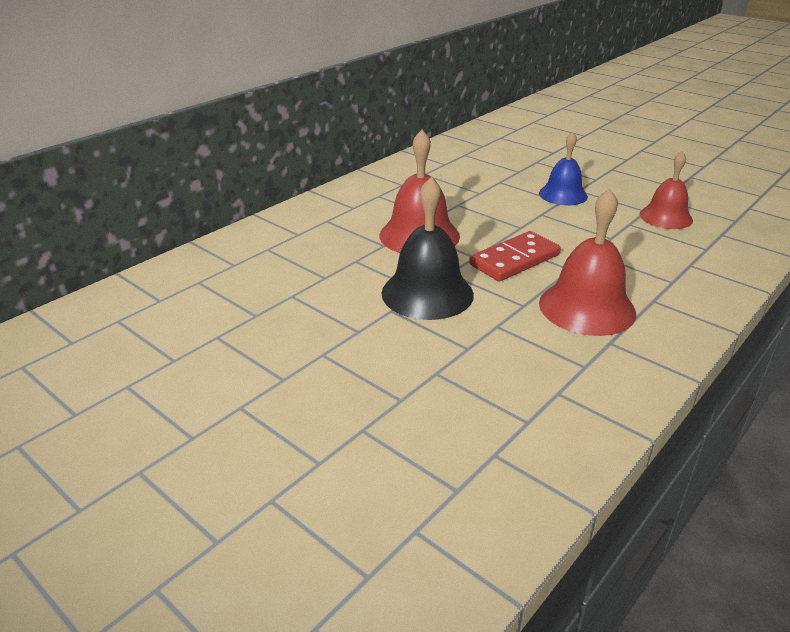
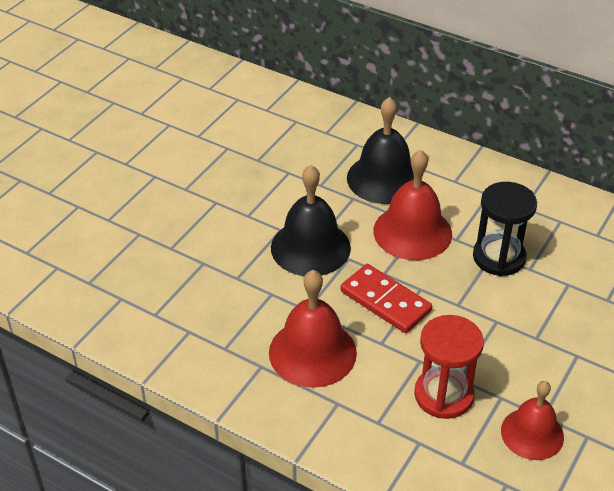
camera: 80 degrees right, 10 degrees up
(333, 240) = (384, 178): none -> black bell
(463, 202) = (499, 257): none -> black hourglass
(563, 194) = (555, 340): blue bell -> none
(632, 247) = (443, 395): none -> red hourglass

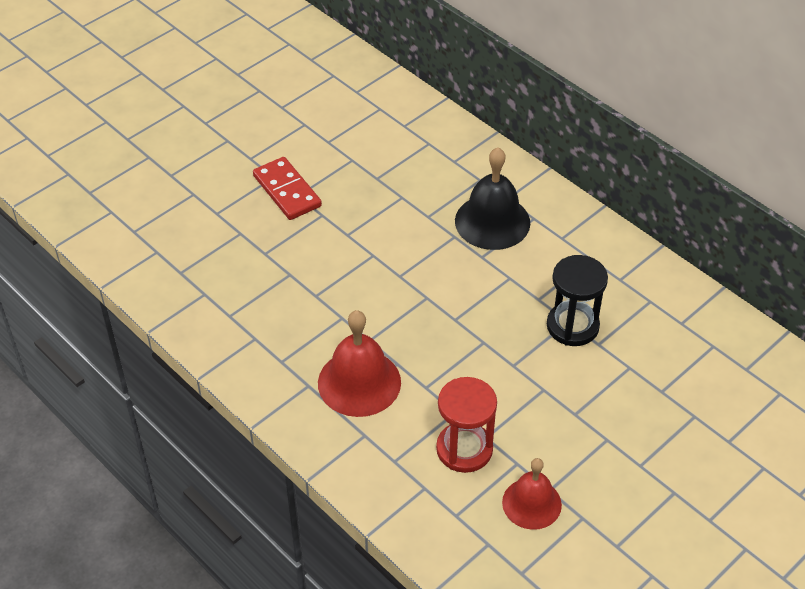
camera: 15 degrees right, 5 degrees up
(310, 247) = (395, 279): black bell -> none
(385, 301) = (445, 347): red domino -> red domino (287, 191)
(412, 232) = (498, 283): red bell -> none

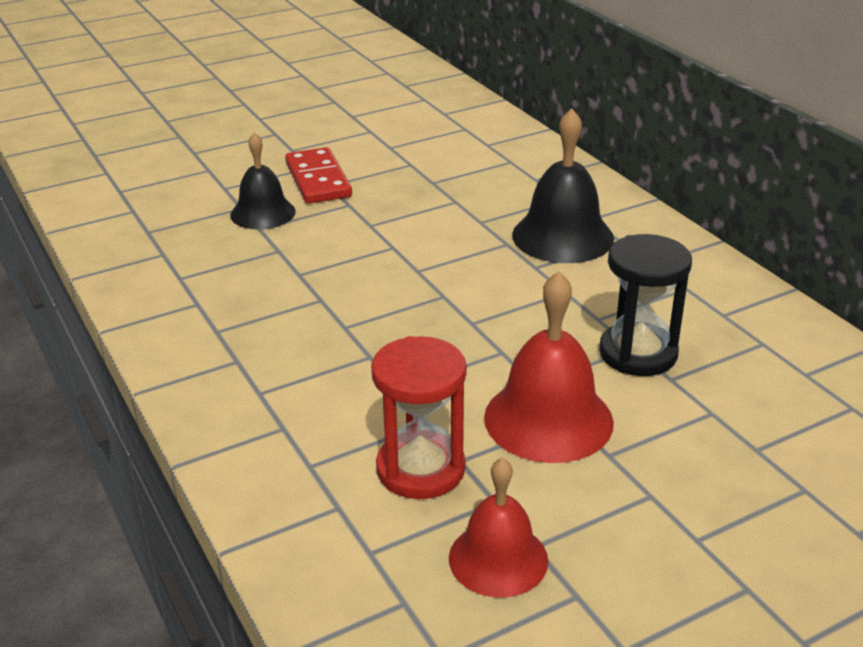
camera: 15 degrees right, 15 degrees down
(260, 236) = (263, 213): none -> black bell
(359, 382) = (307, 368): red bell -> red bell (548, 419)

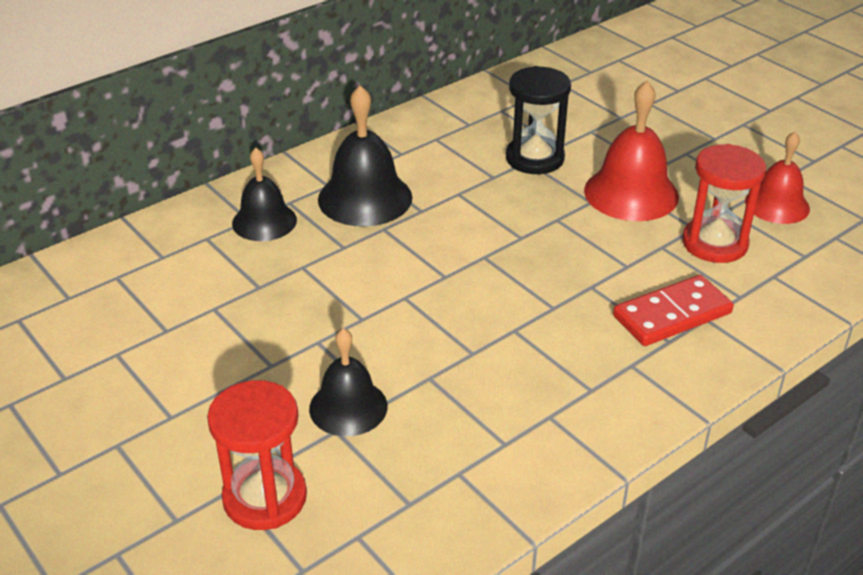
camera: 100 degrees left, 5 degrees up
(191, 180) = (265, 497): none -> red hourglass
(318, 180) = (259, 376): red domino -> red domino (672, 315)
(530, 185) = (264, 221): none -> black bell

